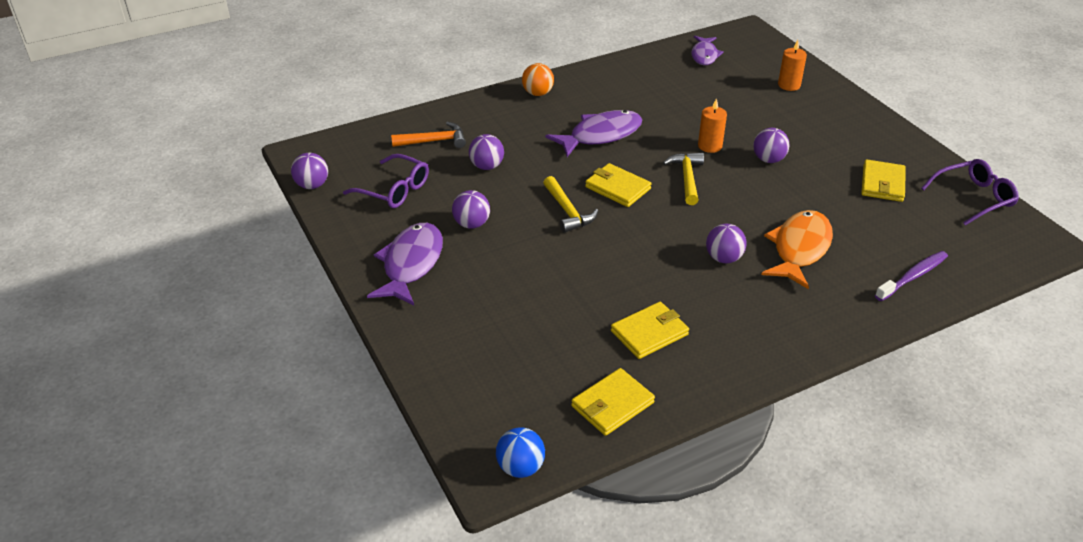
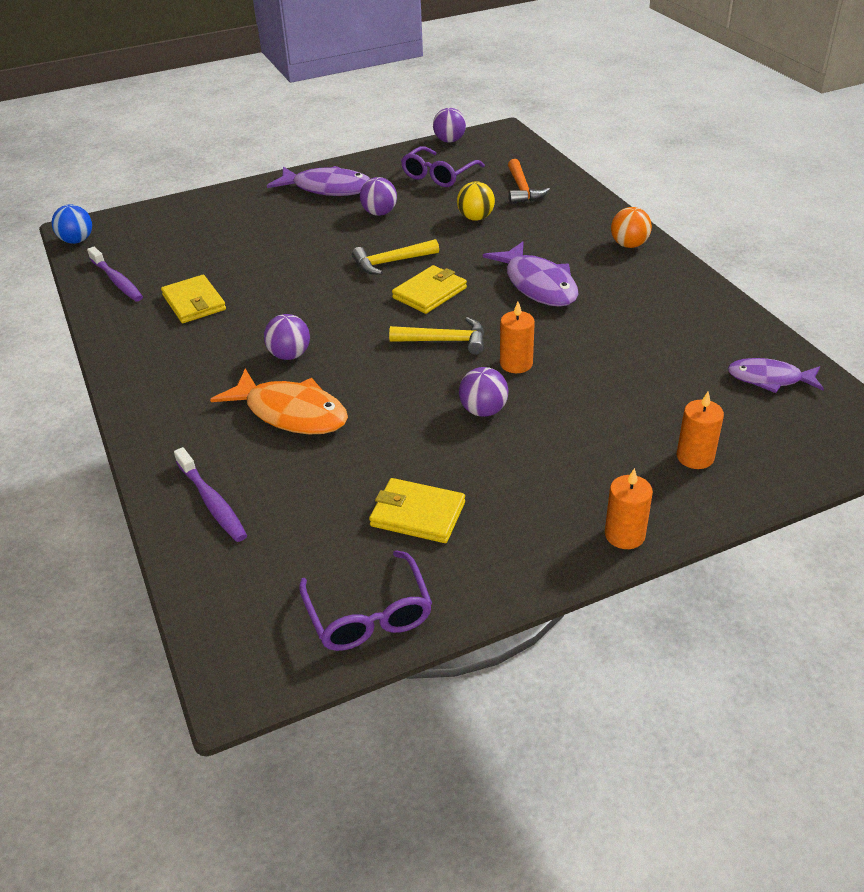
camera: 95 degrees right, 0 degrees up
(487, 166) = (475, 218): purple ball -> yellow ball
(612, 404) = (117, 280): yellow wallet -> purple toothbrush
(866, 111) = (624, 535): none -> orange candle

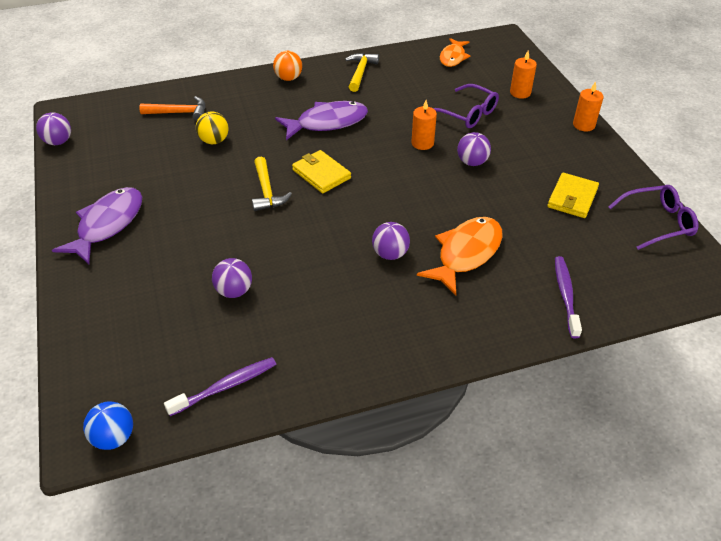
camera: 85 degrees left, 5 degrees up
(194, 302) = (290, 319): yellow wallet -> none
(212, 501) = (565, 296): purple toothbrush -> purple toothbrush turned 60 degrees counterclockwise
(379, 213) = (177, 193): purple ball -> purple ball (234, 291)
(438, 175) = (125, 154): purple glasses -> purple glasses (468, 114)
(445, 341) = (388, 171): yellow hammer -> yellow hammer (360, 72)
(769, 379) = (453, 57): purple fish -> orange fish

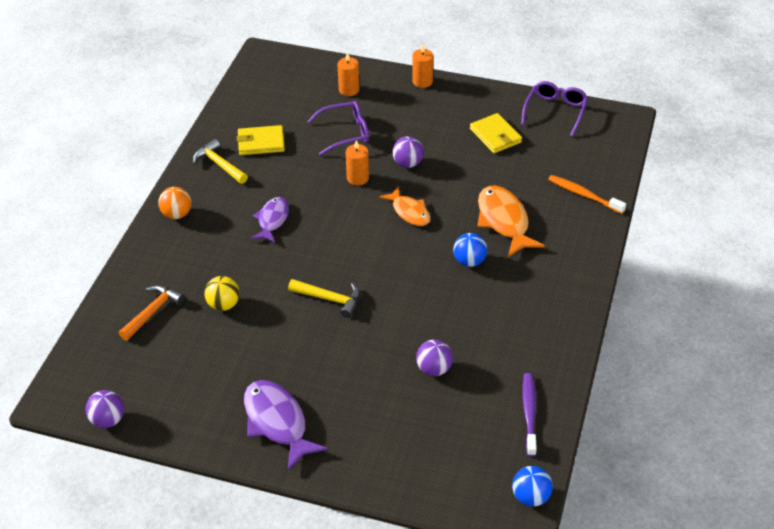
camera: 55 degrees left, 0 degrees up
(321, 174) = (339, 256): yellow wallet -> yellow wallet (261, 143)
(327, 123) = (272, 220): purple fish -> purple fish, size x0.64
(390, 254) = (469, 261): purple ball -> blue ball
(453, 57) = (259, 99): orange fish -> orange fish (409, 212)
(565, 296) = (584, 195): purple toothbrush -> orange toothbrush

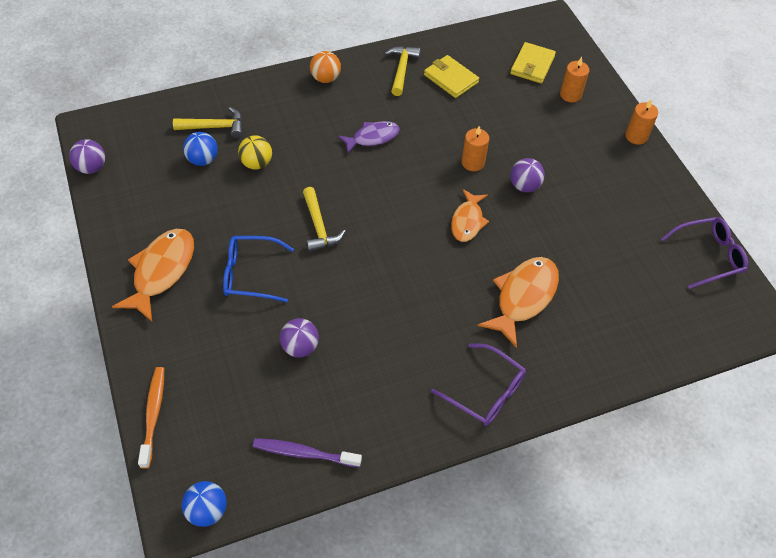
camera: 50 degrees right, 10 degrees up
(153, 312) = (215, 127): orange hammer -> yellow hammer
(277, 422) = (161, 271): purple fish -> orange fish
(336, 365) = (250, 274): none -> blue glasses
(346, 133) = (517, 123): purple glasses -> purple glasses (486, 392)
(469, 261) = (449, 299): blue ball -> blue ball (203, 160)
(495, 136) = (625, 228): yellow wallet -> yellow wallet (532, 65)
(529, 413) = (304, 453): purple toothbrush -> purple toothbrush turned 135 degrees counterclockwise
(584, 195) = (620, 343): orange toothbrush -> orange toothbrush (153, 415)

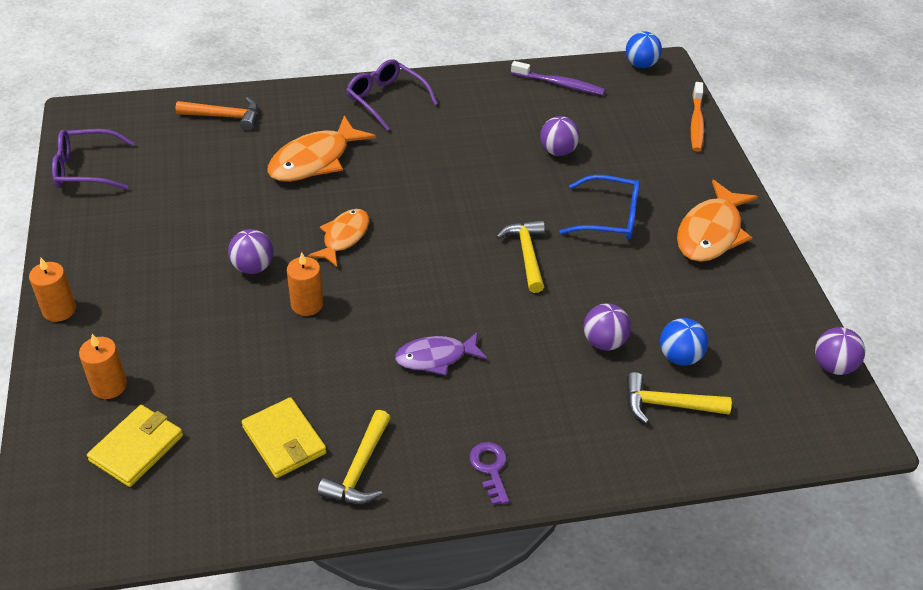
camera: 170 degrees left, 10 degrees down
(256, 163) = (604, 342): yellow ball -> purple ball
(325, 78) = (490, 469): orange ball -> purple key
(630, 338) = (225, 117): none -> orange hammer

